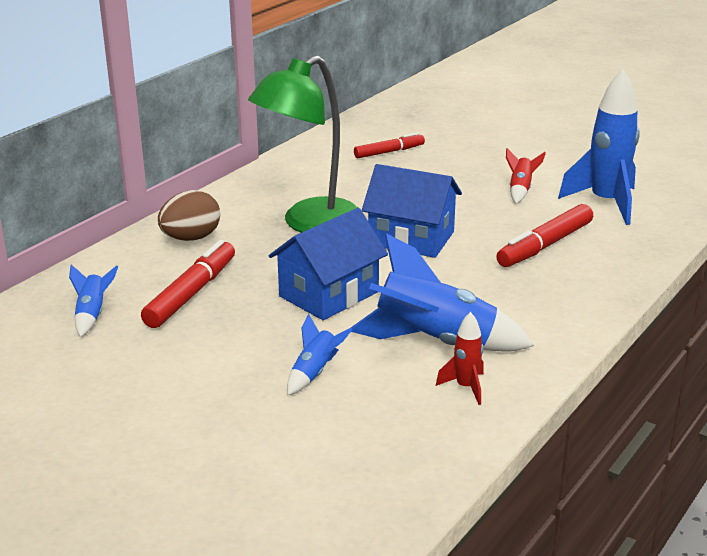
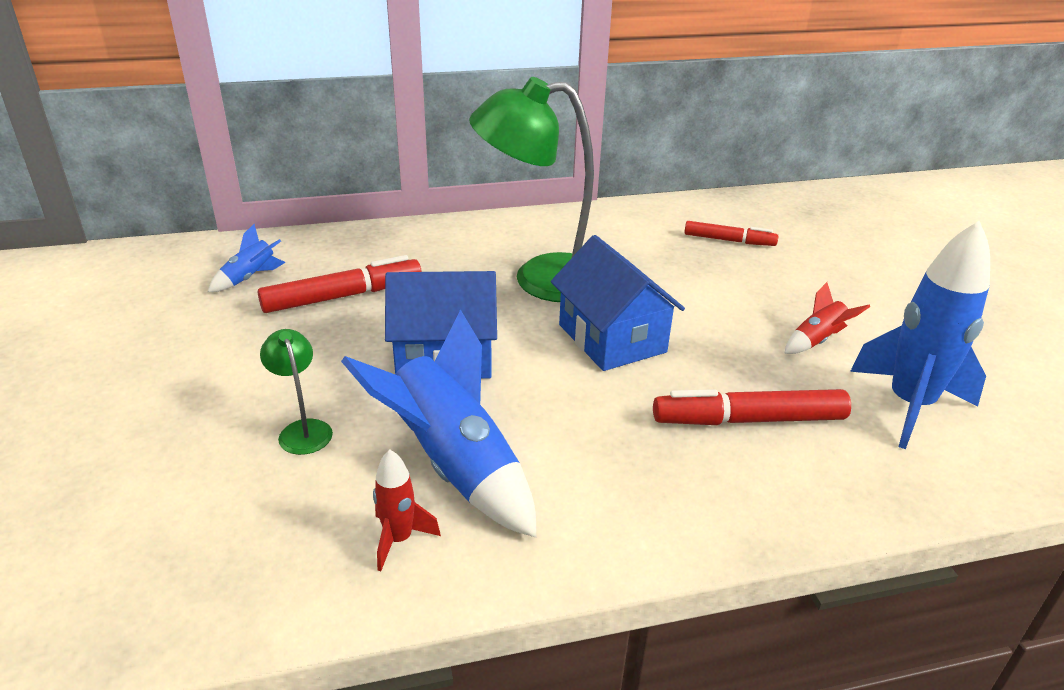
camera: 40 degrees right, 5 degrees up
(191, 238) = (424, 247): brown egg -> none
(315, 373) = (303, 429): blue rocket -> green lamp

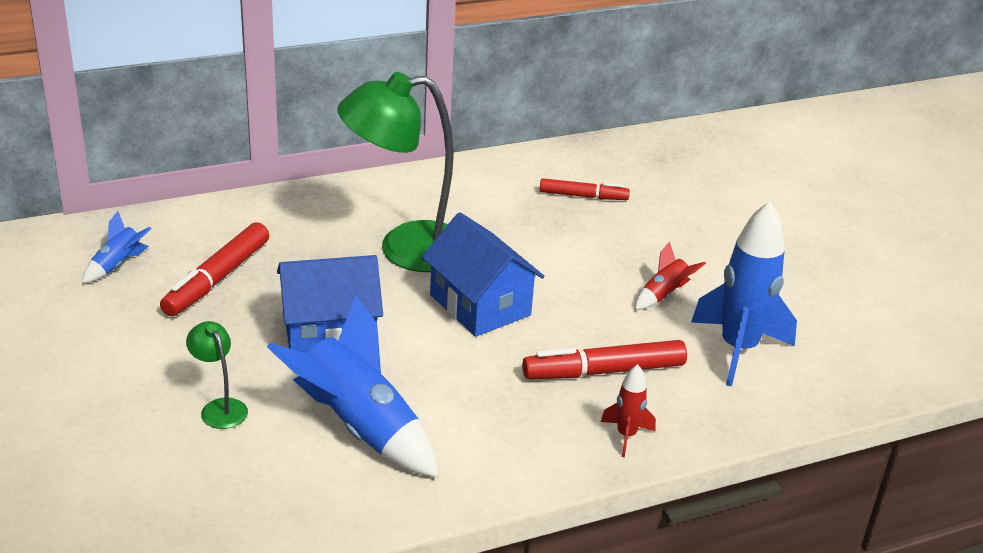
camera: 10 degrees left, 0 degrees up
(343, 296) = (217, 279): red marker -> red marker turned 150 degrees clockwise
(399, 539) = (327, 488): red rocket -> red rocket (626, 436)

